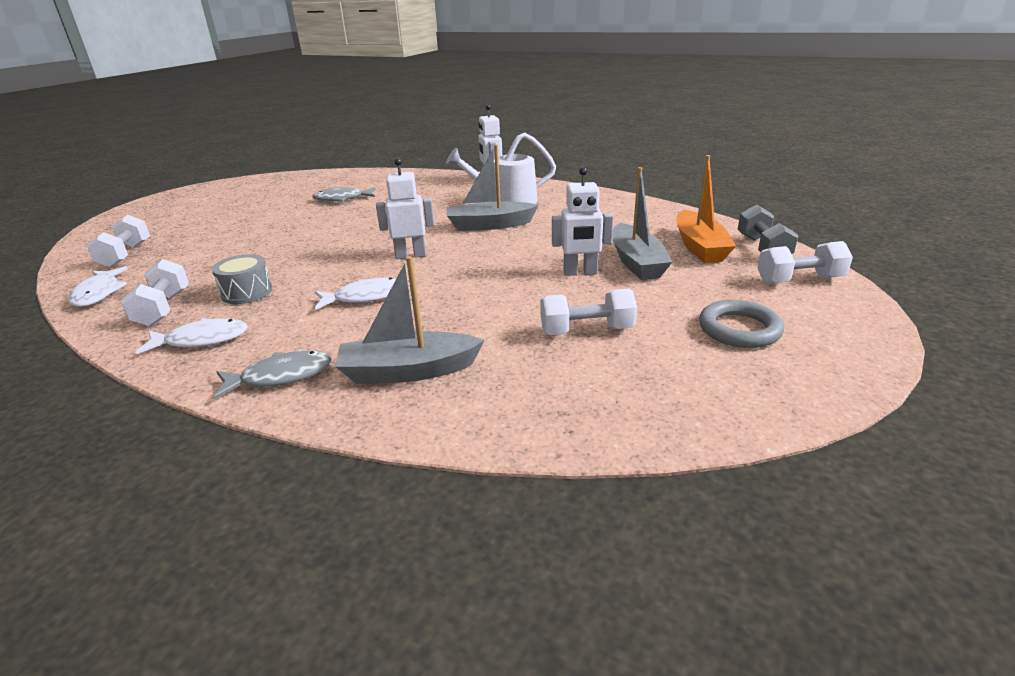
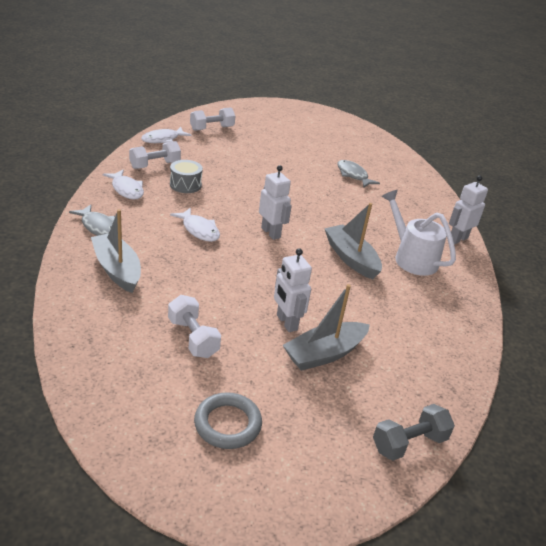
camera: 60 degrees right, 5 degrees up
(699, 247) = (384, 394): orange boat -> none
(799, 280) = (345, 470): white dumbbell -> none

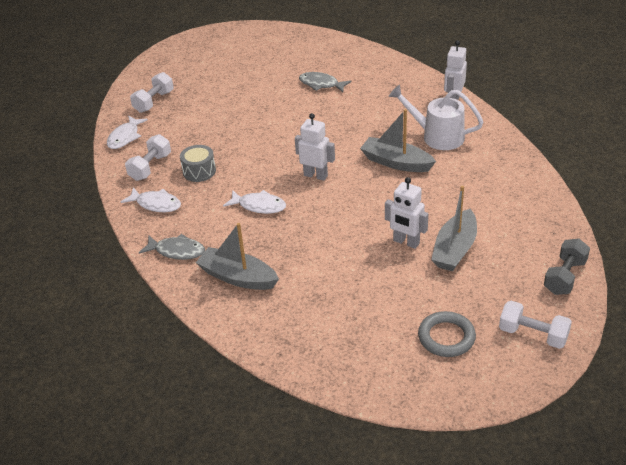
camera: 25 degrees left, 5 degrees up
(193, 338) = (356, 294): white dumbbell -> white dumbbell (533, 335)

